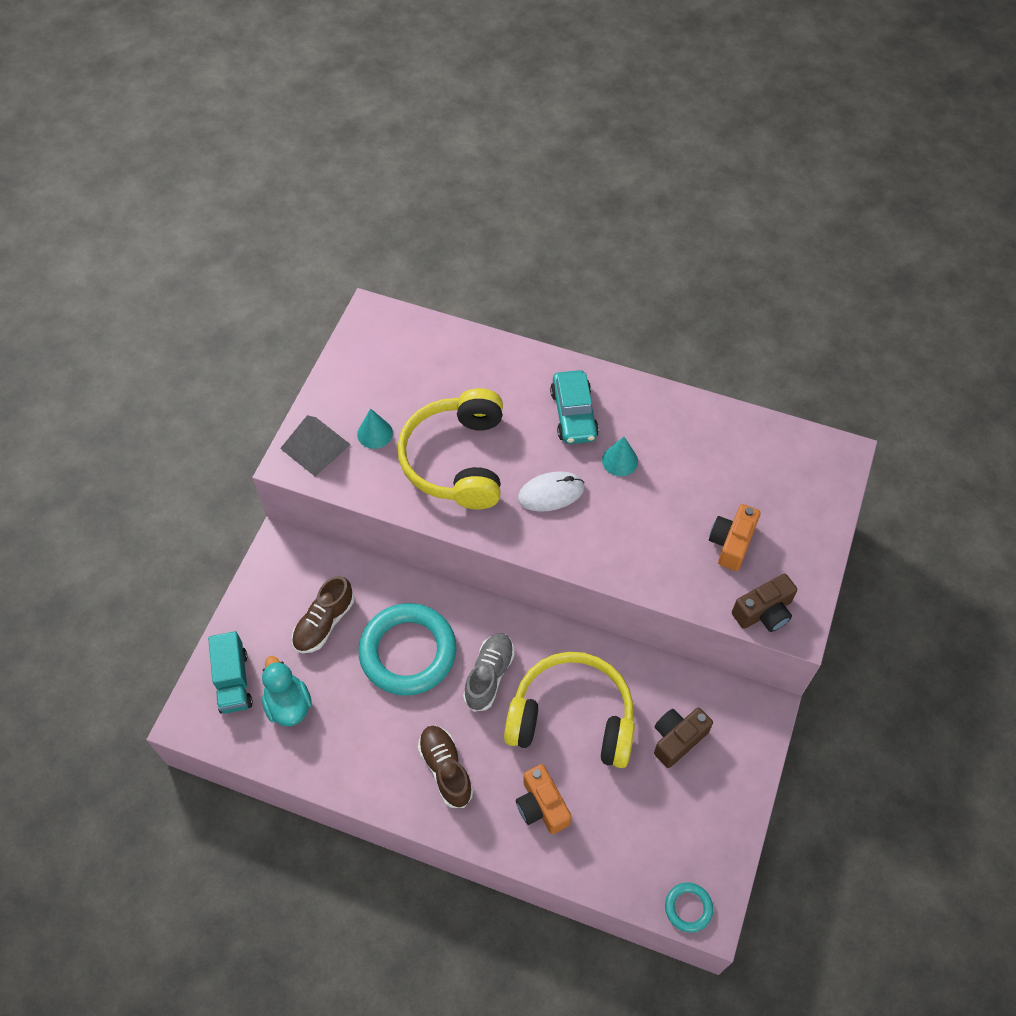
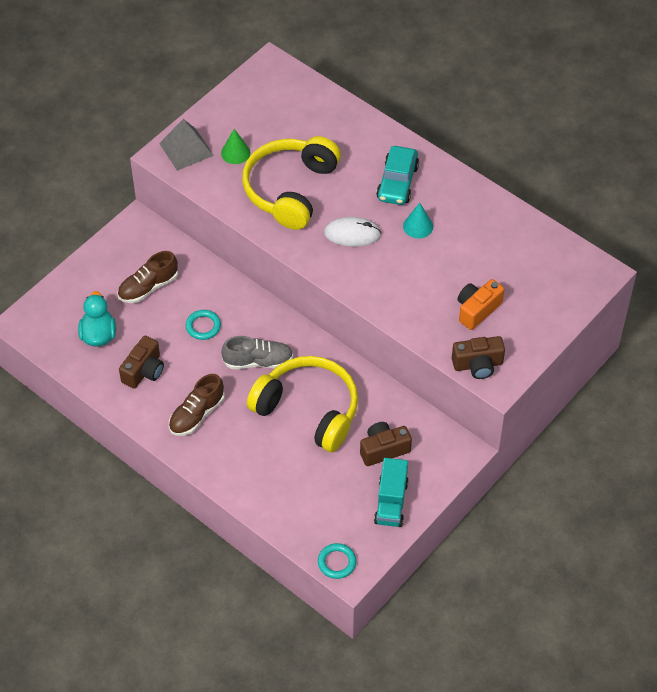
camera: 20 degrees right, 5 degrees down
(233, 681) = (64, 306): turquoise truck -> turquoise truck (391, 502)
(361, 733) = (144, 371): none -> brown camera
(375, 433) = (235, 152): turquoise cone -> green cone
(408, 652) = (203, 326): turquoise ring -> turquoise ring, size x0.44
(446, 769) = (197, 414): brown shoe -> brown shoe turned 135 degrees counterclockwise
(489, 675) = (258, 361): grey shoe -> grey shoe turned 45 degrees clockwise
(541, 806) = (257, 461): orange camera -> none

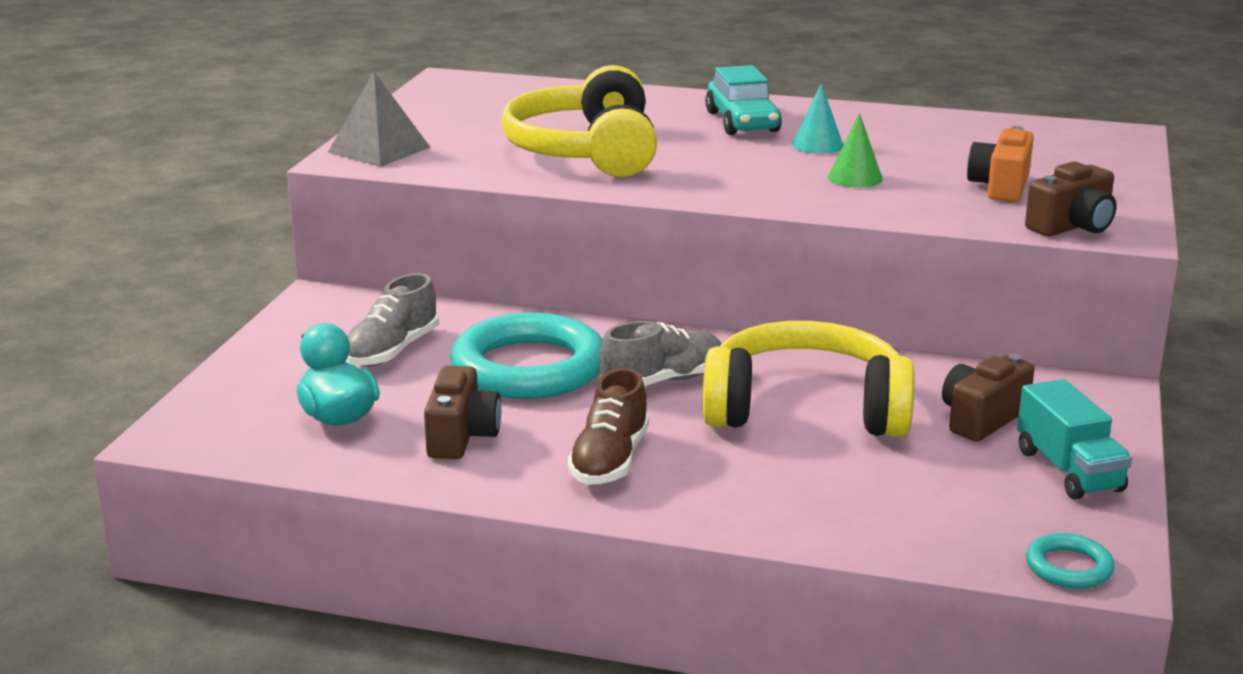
camera: 25 degrees left, 30 degrees down
(148, 287) = (392, 351): brown shoe -> grey shoe
(203, 326) = (529, 368): turquoise ring -> turquoise ring, size x2.26
(235, 152) = (464, 140): green cone -> green cone (855, 178)
(352, 234) = (727, 166): white mouse -> none

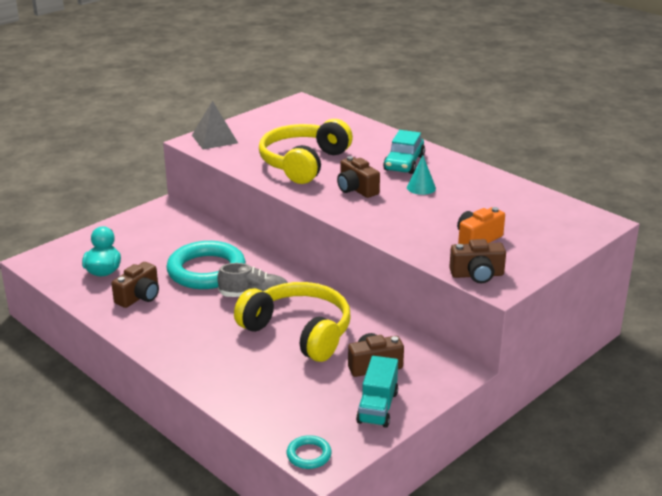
camera: 30 degrees right, 5 degrees up
(392, 351) = (161, 244): grey shoe -> none
(609, 460) = (183, 329): brown shoe -> none
(725, 166) = (356, 189): none -> brown camera
(855, 178) = (410, 213): green cone -> none

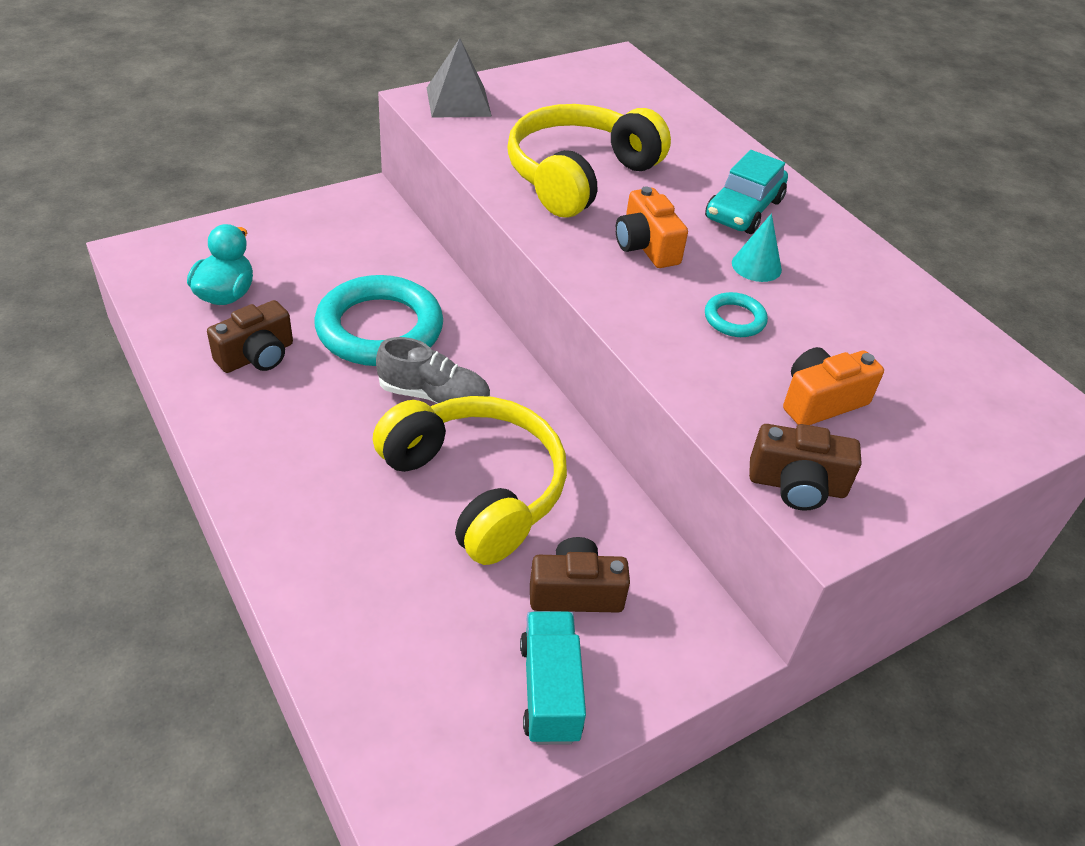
camera: 10 degrees right, 15 degrees up
(309, 455) = (392, 773): turquoise ring -> turquoise ring (734, 319)
(356, 189) = (646, 246): brown camera -> orange camera
(377, 407) = (550, 691): turquoise truck -> turquoise truck turned 150 degrees clockwise

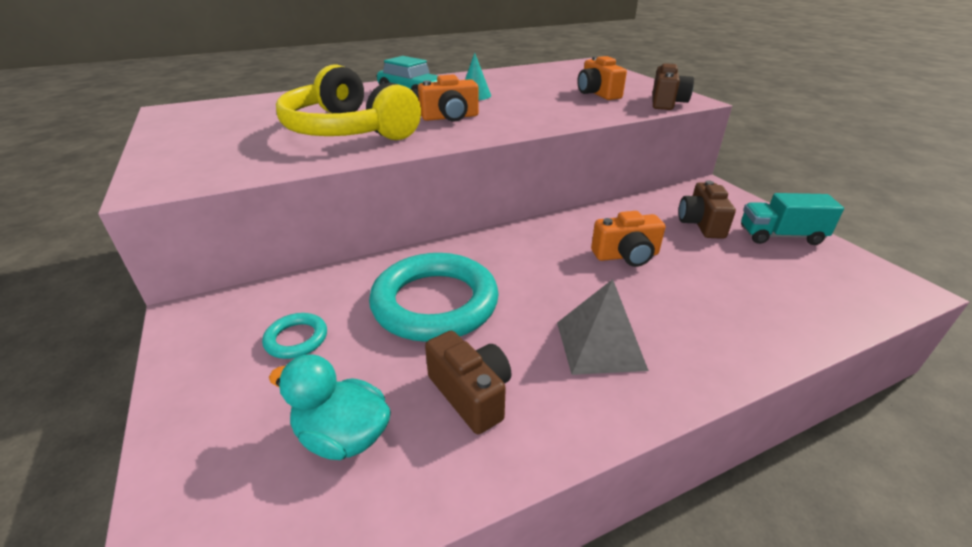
camera: 80 degrees left, 10 degrees down
(434, 396) = (529, 273): grey shoe -> none
(458, 102) = (176, 169): grey pyramid -> grey pyramid (600, 345)
(477, 487) = (626, 255): yellow headphones -> orange camera
(734, 319) = (529, 103): turquoise ring -> turquoise ring (296, 339)

